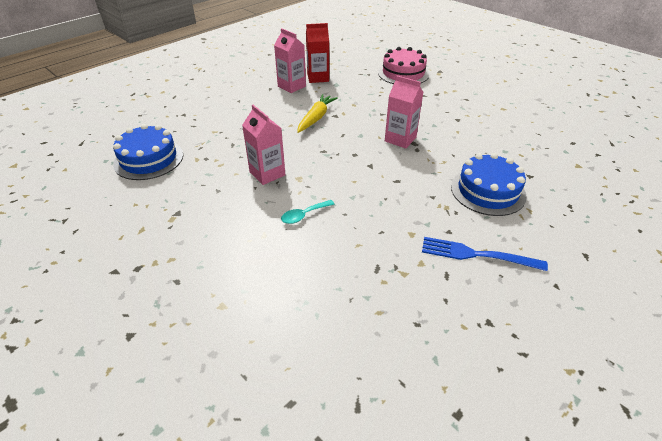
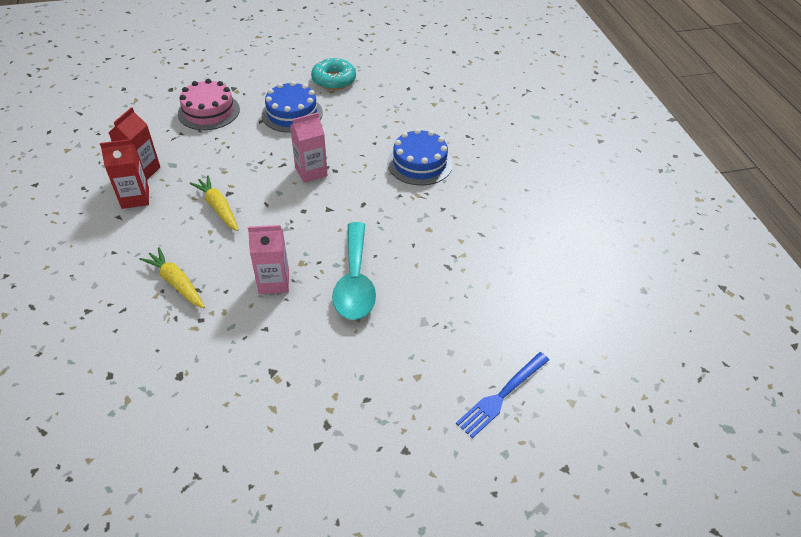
camera: 60 degrees left, 5 degrees up
(149, 159) = (151, 370): blue cake -> blue cake (292, 114)
(231, 134) = (176, 283): none -> yellow carrot
(291, 86) = (135, 198): pink carton -> red carton
(304, 215) = (355, 281): turquoise spoon -> turquoise spoon, size x2.29
(476, 255) = (475, 208): blue fork -> blue fork (501, 396)
(517, 104) = (334, 80): none -> turquoise donut

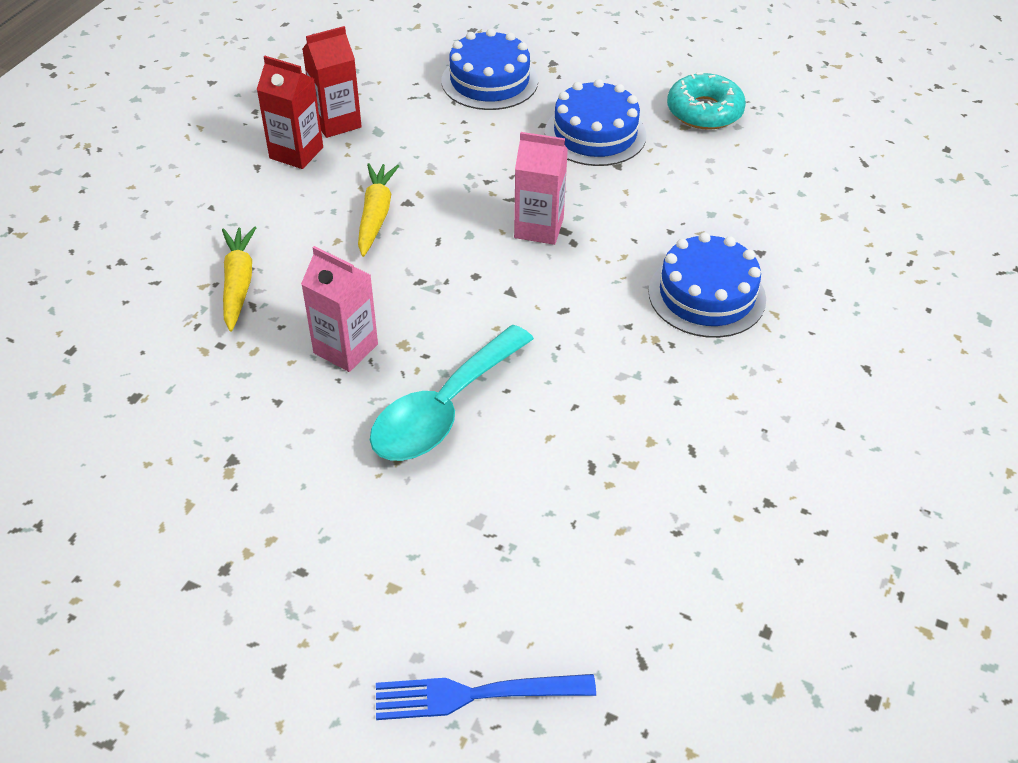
camera: 40 degrees right, 0 degrees up
(209, 111) = (489, 81): pink cake -> blue cake

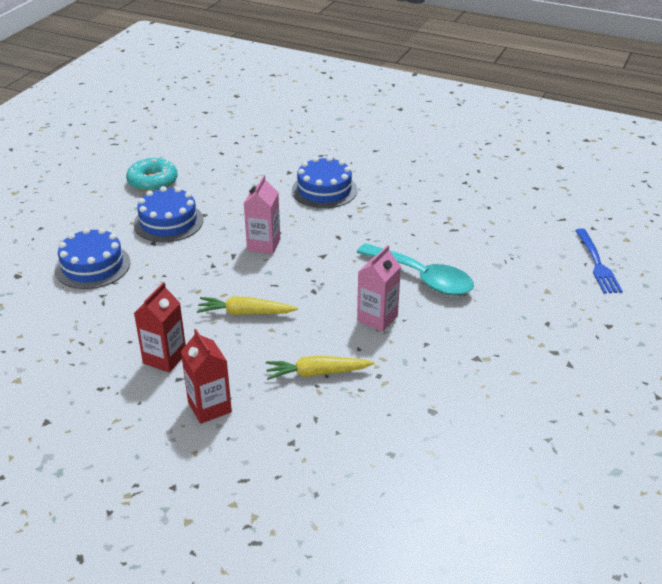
camera: 90 degrees left, 10 degrees down
(336, 122) = (128, 339): red carton -> red carton (209, 407)

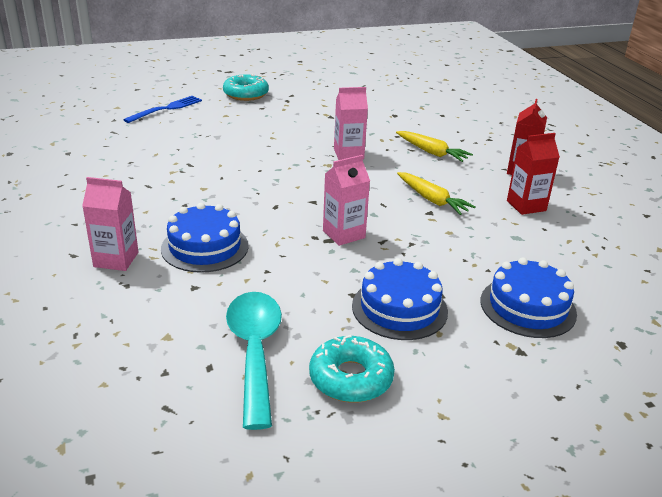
camera: 135 degrees left, 5 degrees down
(351, 160) = (116, 259): none -> pink carton
(422, 278) = (277, 155): turquoise spoon -> turquoise spoon (254, 351)
(600, 331) = (246, 94): none -> turquoise donut

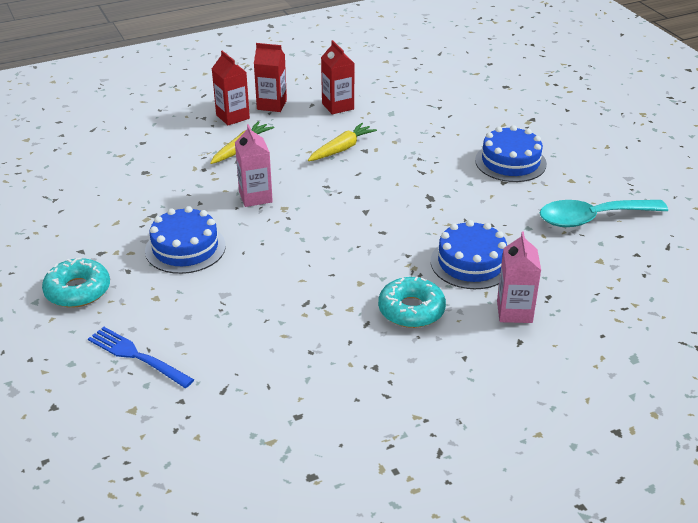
camera: 95 degrees left, 5 degrees up
(344, 234) = (418, 191): pink carton -> none
(351, 378) = (595, 178): turquoise donut -> turquoise donut (411, 310)
(492, 151) = (232, 117): none -> red carton
(528, 307) = (482, 114): blue cake -> blue cake (185, 248)

